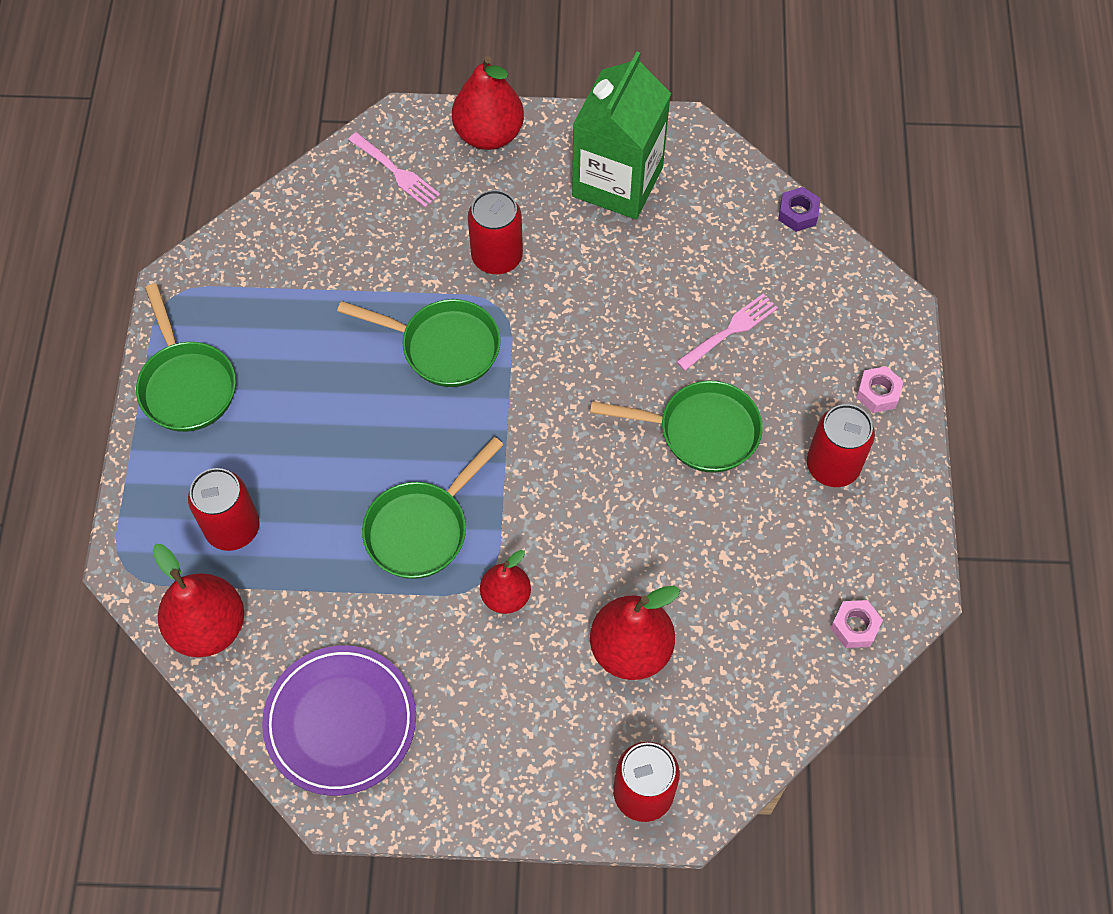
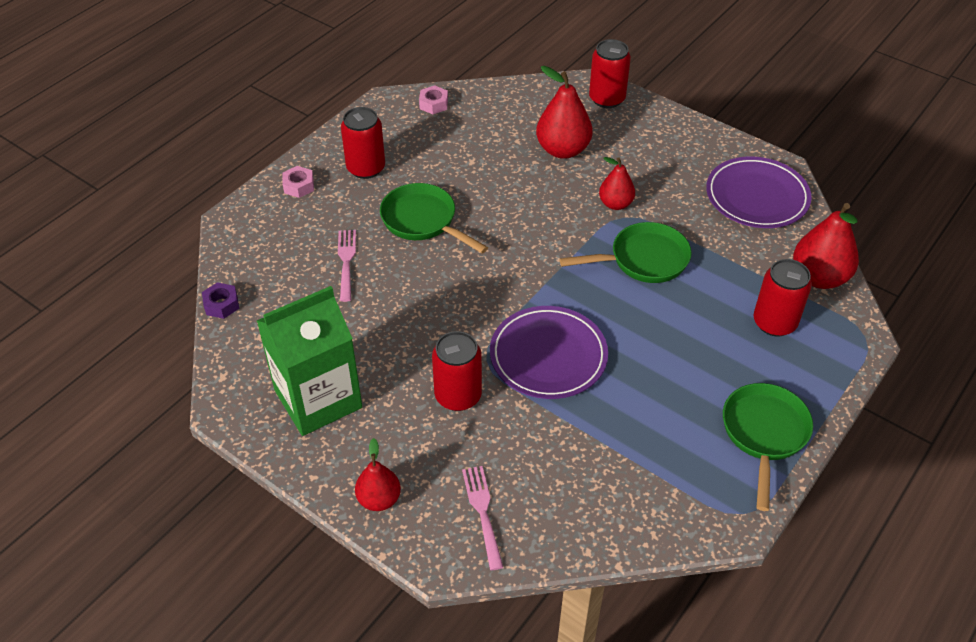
camera: 145 degrees left, 15 degrees down
(443, 346) = (548, 356): green pan -> purple plate
(488, 134) = (379, 499): red pear -> red pear, size x0.61
(730, 331) = (346, 262): pink fork -> pink fork turned 90 degrees clockwise

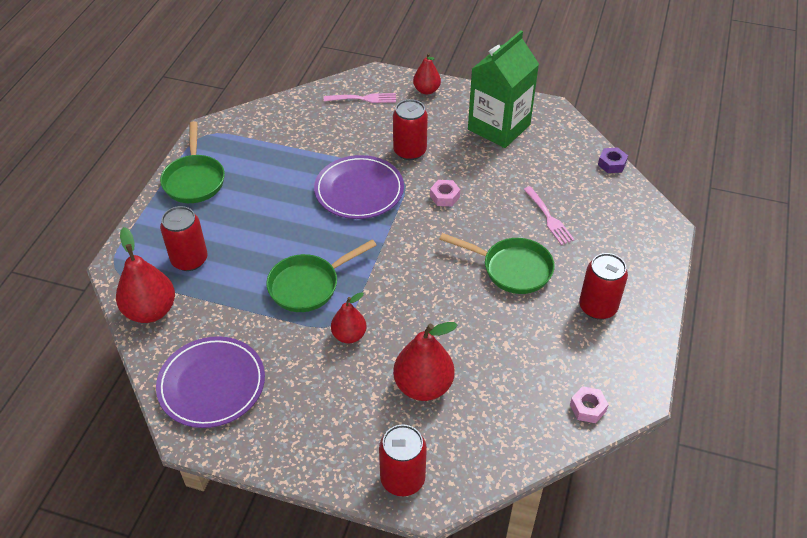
camera: 160 degrees right, 0 degrees up
(299, 186) = (640, 272): pink nut -> pink nut (444, 196)
(483, 512) = (363, 99): pink fork -> pink fork turned 60 degrees counterclockwise

